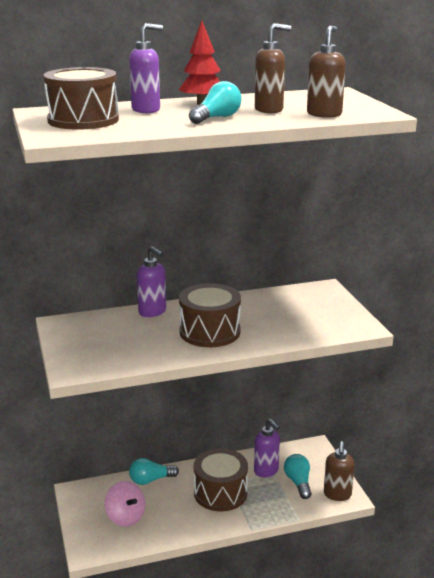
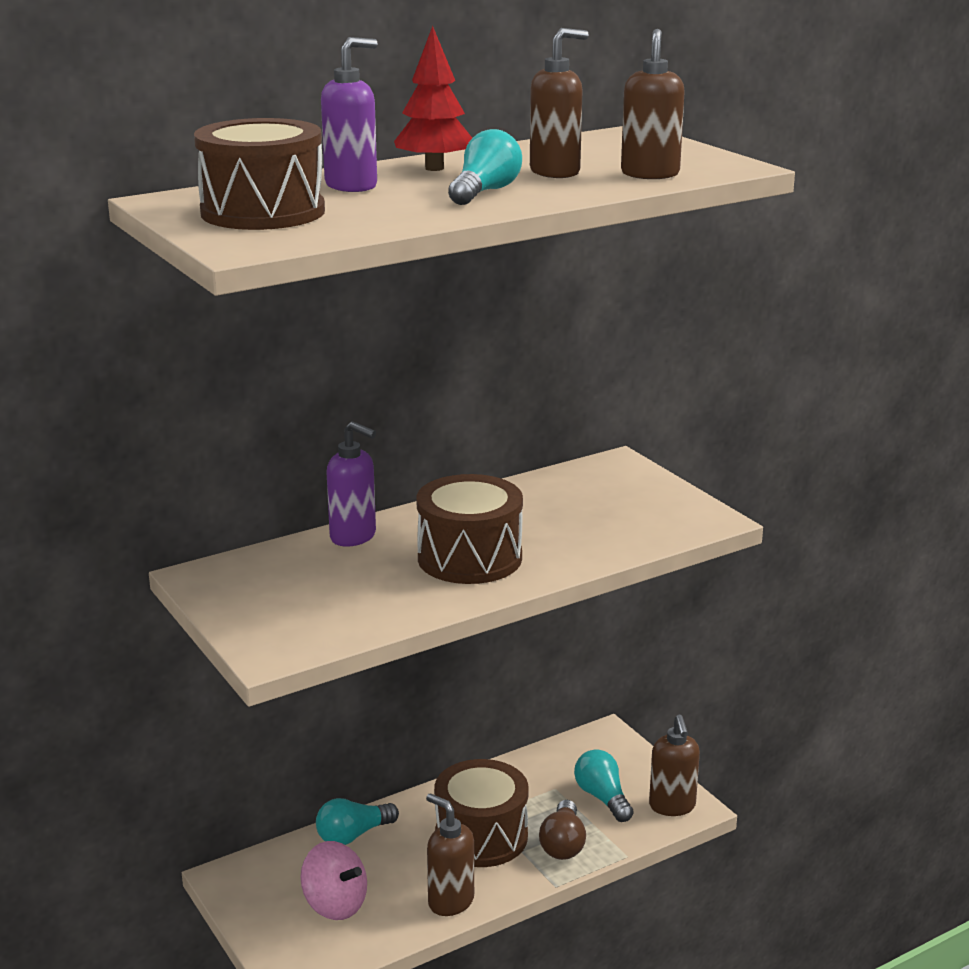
camera: 15 degrees left, 0 degrees up
(188, 527) = (450, 901): none -> brown soap dispenser
(265, 506) = (563, 844): none -> brown light bulb
(266, 471) = (543, 788): purple soap dispenser -> none

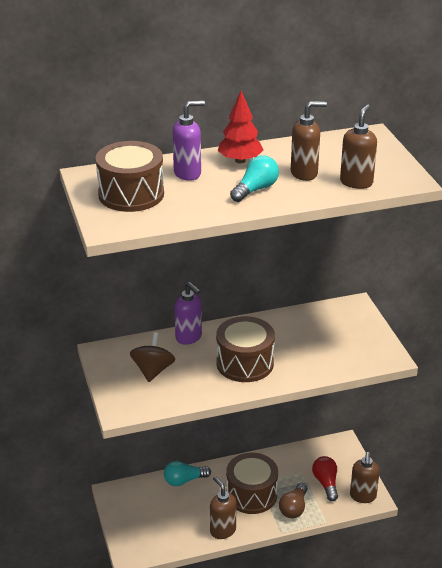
camera: 15 degrees right, 10 degrees up
(307, 589) = (153, 370): none -> brown spinning top
(335, 904) = (163, 520): pink spinning top -> none
(602, 797) = (326, 483): turquoise light bulb -> red light bulb

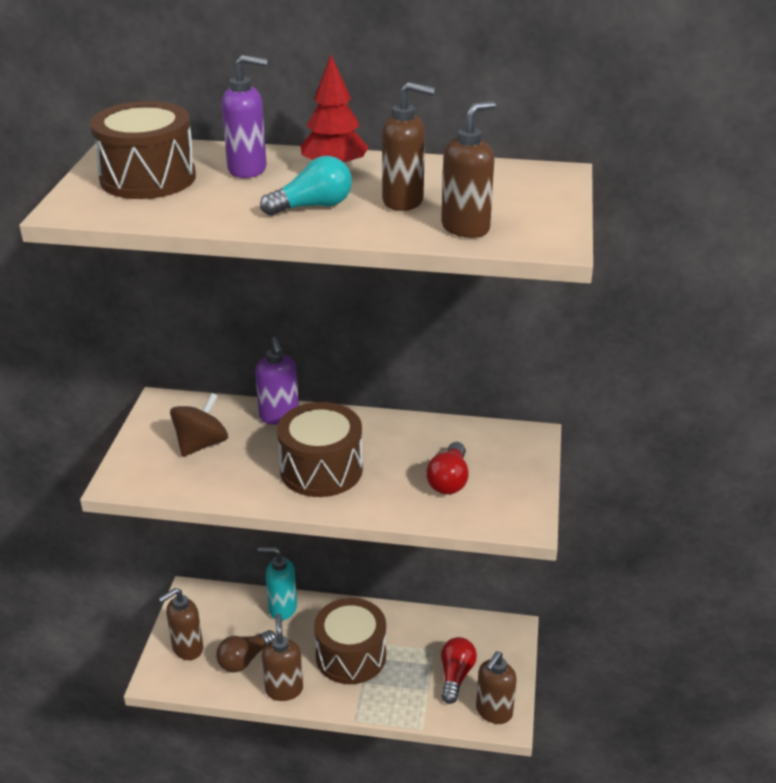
camera: 25 degrees right, 0 degrees up
(137, 529) = (187, 648): none -> brown soap dispenser
(184, 480) = (282, 608): turquoise light bulb -> turquoise soap dispenser
(294, 508) = (392, 693): brown light bulb -> brown light bulb (244, 659)
(327, 346) = (449, 480): none -> red light bulb

